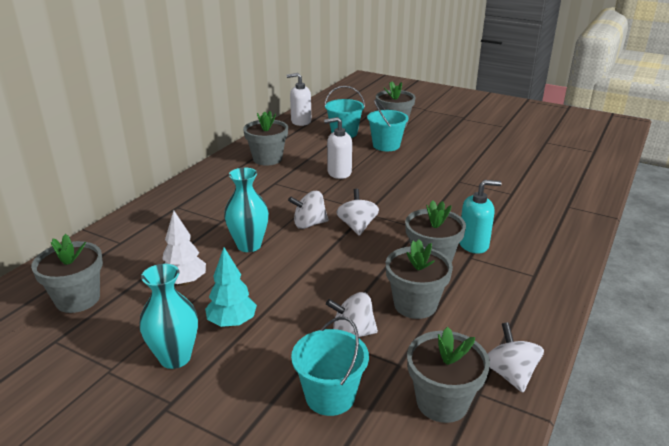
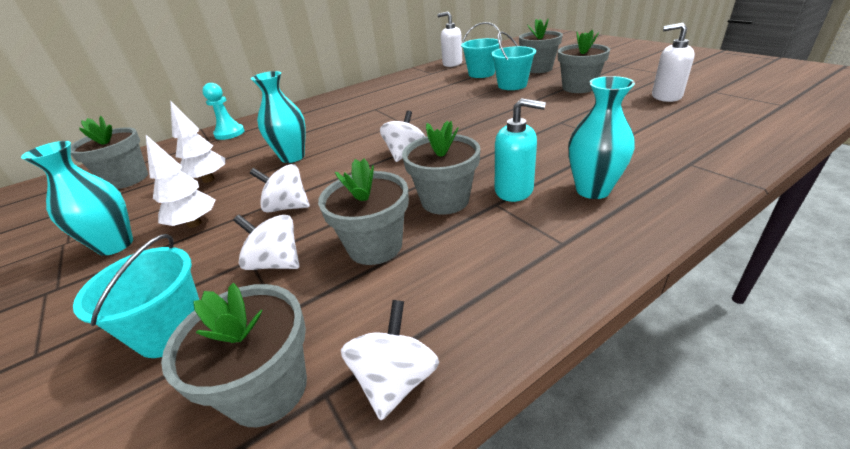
camera: 30 degrees right, 5 degrees up
(134, 230) = (229, 133): none -> turquoise pawn
(232, 322) = (194, 223): turquoise tree -> white tree
(267, 159) = (391, 90): grey flower pot -> grey flower pot (578, 87)
(309, 224) = (363, 146): white spinning top -> white spinning top (287, 207)
(339, 173) = (440, 105): white soap dispenser -> white soap dispenser (666, 96)
(524, 235) = (592, 190): none -> turquoise vase

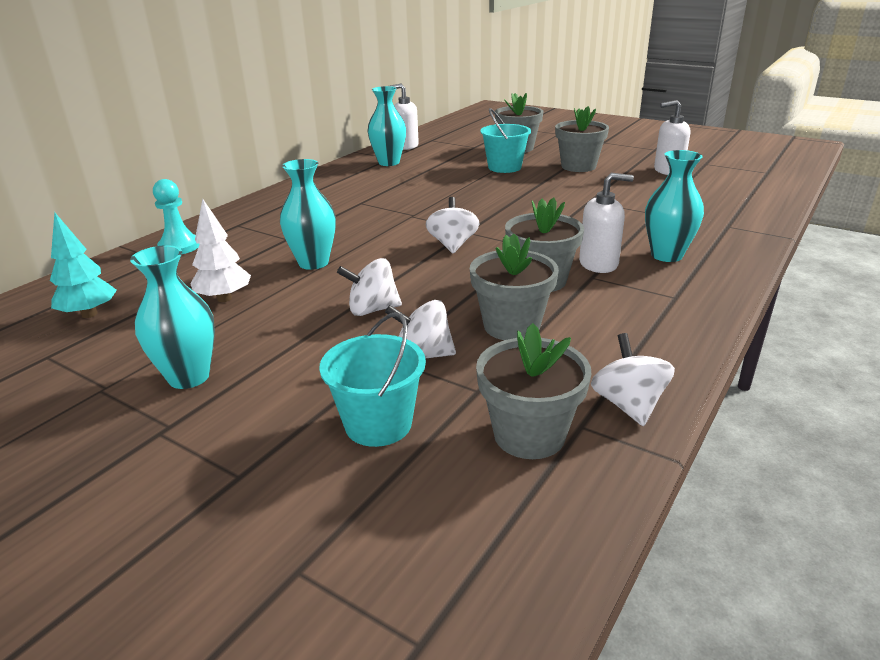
camera: 25 degrees left, 5 degrees down
(127, 179) = (89, 314): grey flower pot -> turquoise tree
(194, 223) = (271, 341): white tree -> none
(426, 77) = (389, 162): none -> turquoise vase
(481, 74) = (455, 156): turquoise bucket -> none
(514, 190) = (599, 264): turquoise soap dispenser -> white soap dispenser

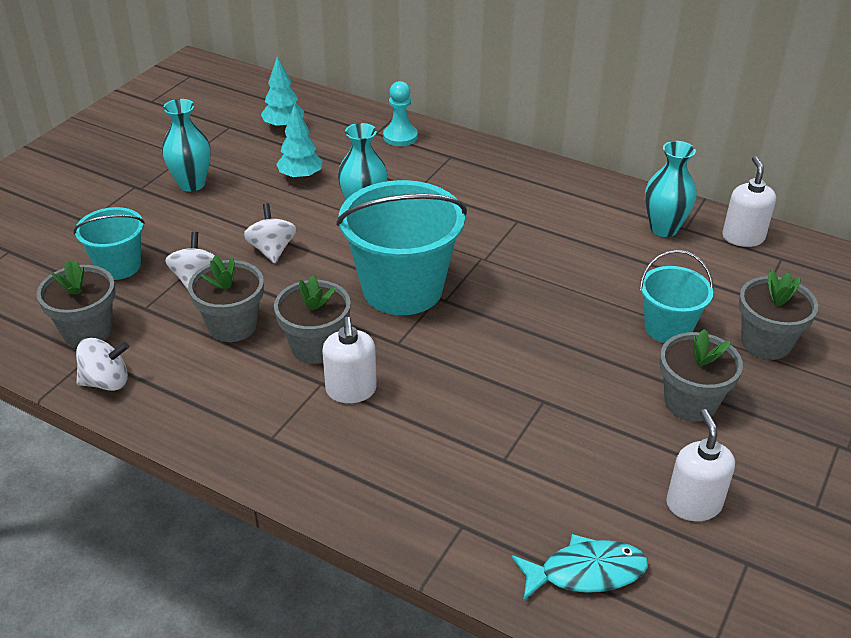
camera: 85 degrees right, 10 degrees up
(224, 298) = (300, 177): white tree -> turquoise tree
(452, 245) = (402, 289): white spinning top -> turquoise bucket
(666, 255) = (370, 448): turquoise vase -> none
(742, 195) = (586, 572): none -> turquoise fish

